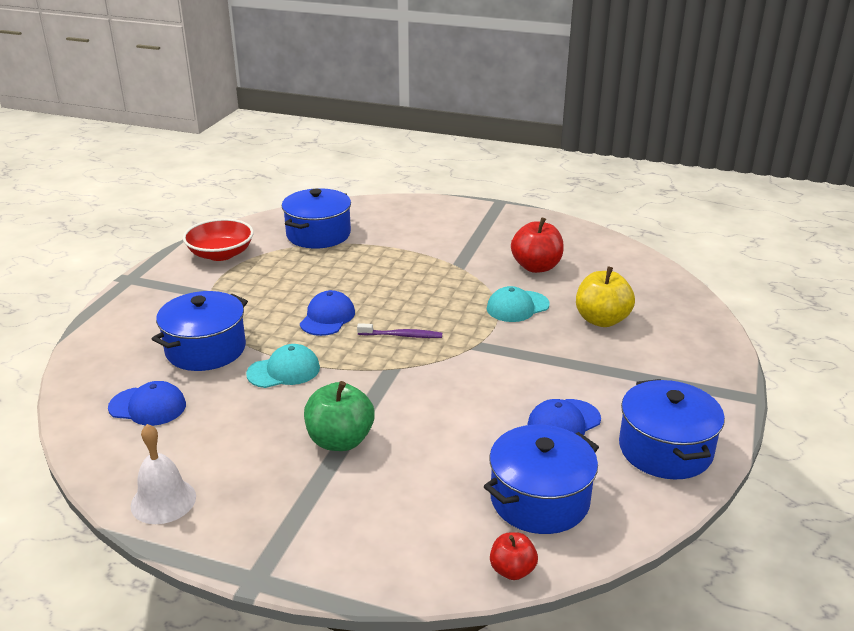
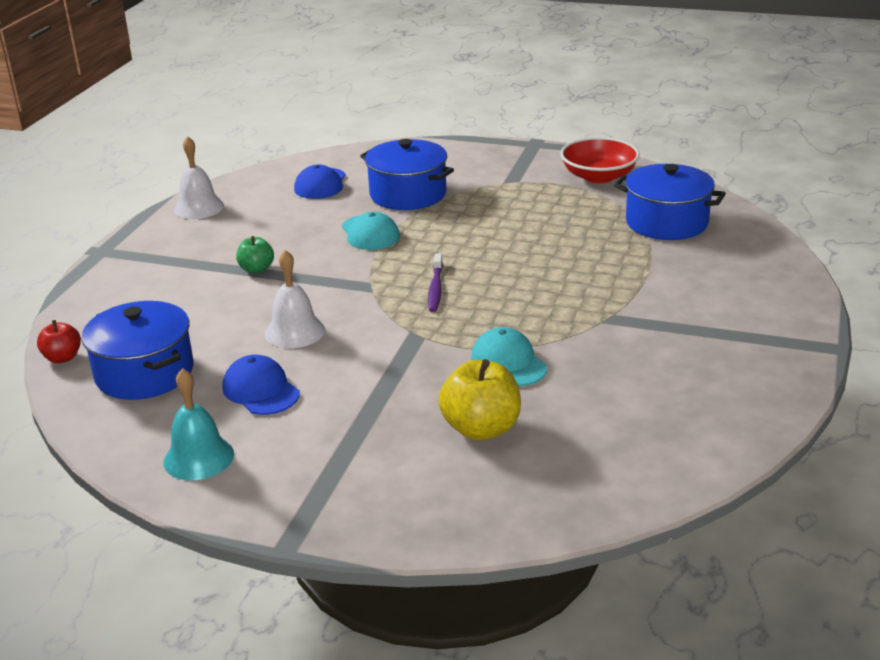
camera: 90 degrees right, 0 degrees up
(327, 317) = (470, 245): blue cap -> none
(340, 440) = (256, 269): green apple -> green apple, size x0.57
(467, 409) = (294, 331): none -> white bell
(536, 267) = (623, 378): red apple -> none
(665, 449) = (198, 458): blue pot -> turquoise bell

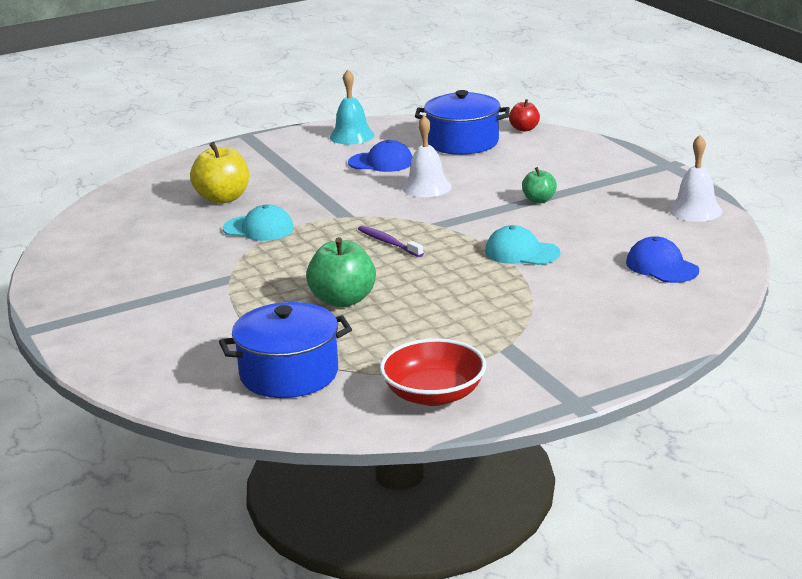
camera: 135 degrees right, 5 degrees down
(408, 194) = (568, 293): blue pot -> none
(553, 256) = (343, 300): none -> green apple

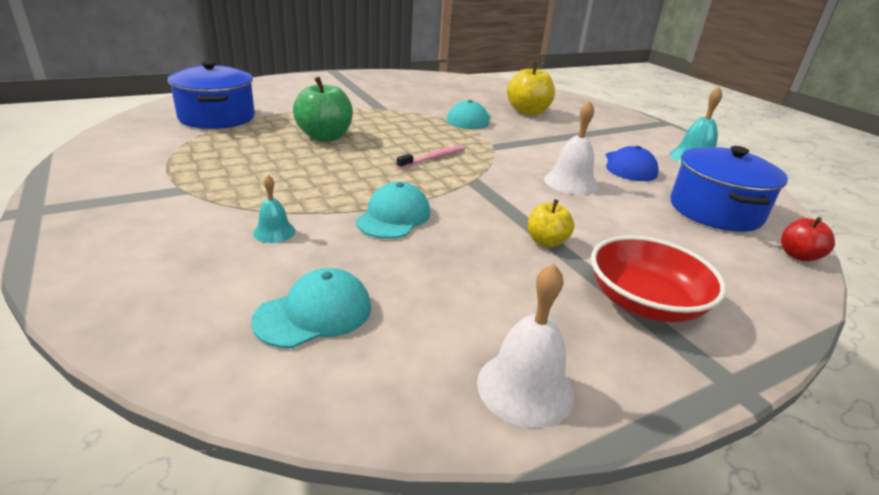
camera: 85 degrees right, 5 degrees up
(388, 242) = (434, 158): purple toothbrush -> pink toothbrush
(434, 394) = (129, 156): red bowl -> red bowl (644, 303)
(539, 200) = (546, 242): green apple -> yellow apple
(566, 294) = (274, 232): none -> turquoise bell
(662, 266) = (314, 313): blue cap -> turquoise cap

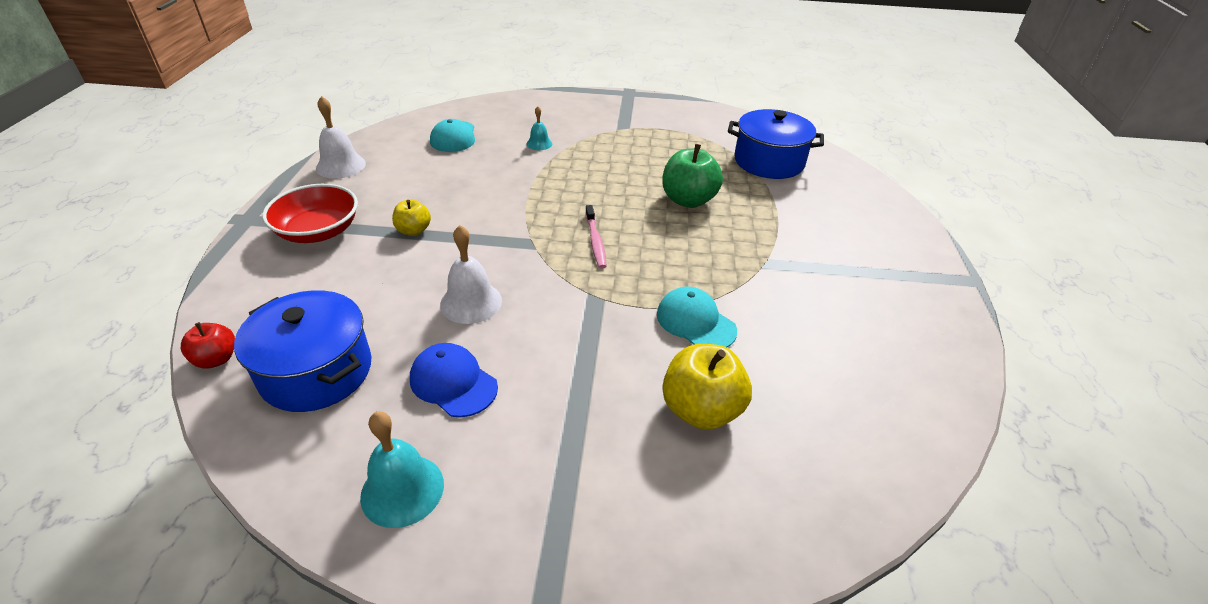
camera: 125 degrees right, 10 degrees up
(394, 217) = (514, 185): turquoise cap -> none

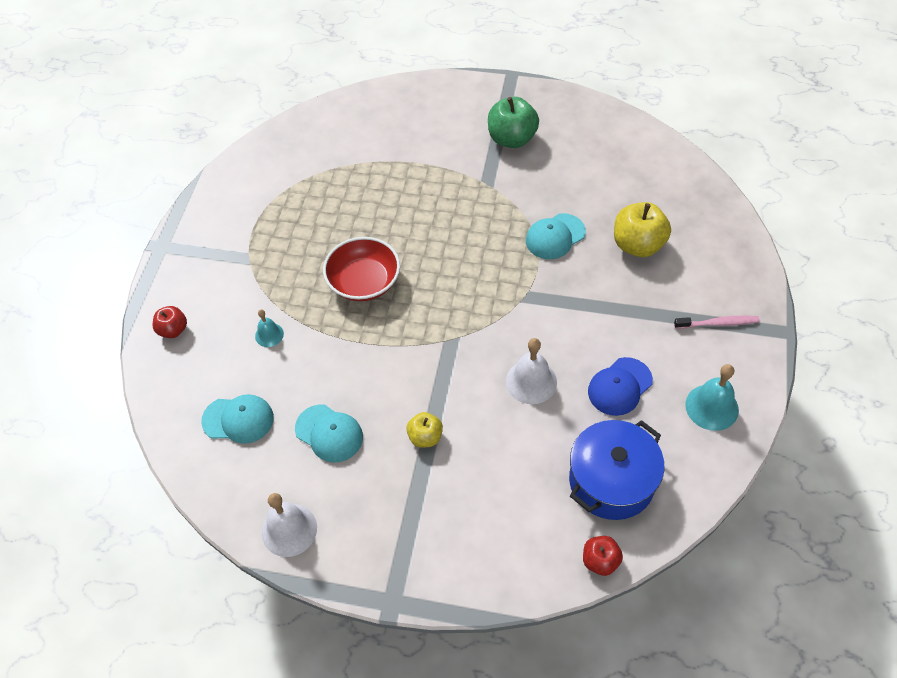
camera: 80 degrees left, 15 degrees up
(318, 231) = (420, 523): red bowl -> red bowl (364, 282)
(430, 178) = (329, 433): none -> turquoise cap
(544, 104) = (173, 330): none -> red apple
(595, 241) = (452, 292): pink toothbrush -> pink toothbrush (718, 323)
(688, 200) = (393, 220): green apple -> green apple (512, 139)
(769, 162) = (335, 152): blue pot -> none

